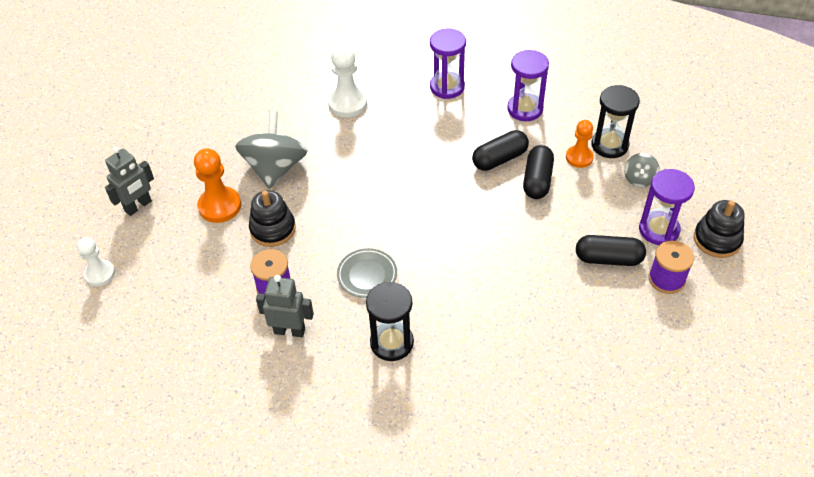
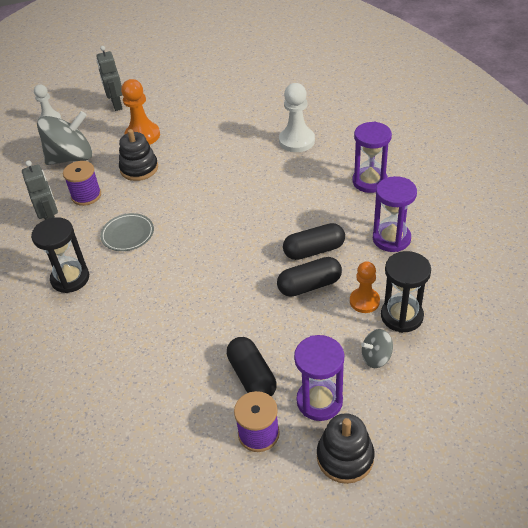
camera: 60 degrees right, 5 degrees down
(138, 206) = (116, 105): grey robot -> grey robot turned 60 degrees clockwise
(275, 168) = (198, 141): grey spinning top -> grey spinning top (71, 158)
(499, 159) = (314, 250): black capsule -> black capsule turned 45 degrees counterclockwise

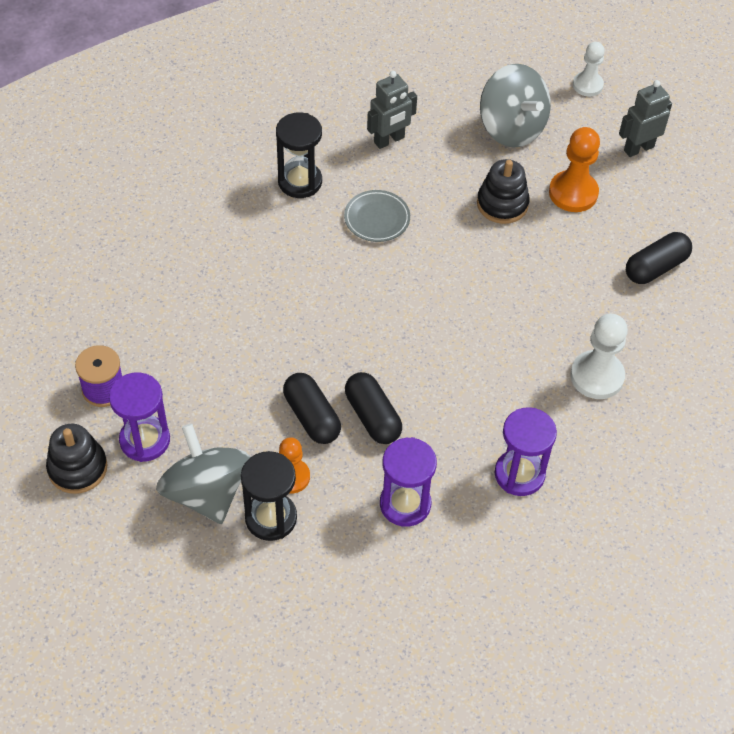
camera: 75 degrees right, 10 degrees up
(86, 196) = (441, 162): purple spool -> none
(252, 376) = (174, 374): black capsule -> black capsule (655, 267)
(376, 357) = (206, 492): grey spinning top -> grey spinning top, size x2.12

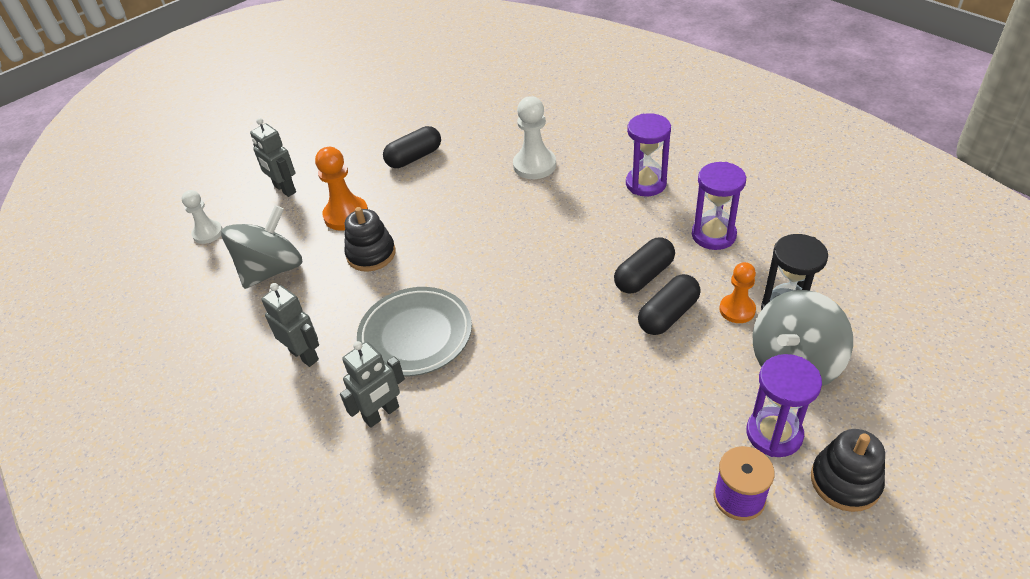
camera: 100 degrees left, 10 degrees down
(300, 181) = (382, 414): black hourglass -> grey robot
(377, 219) = (415, 335): grey plate -> grey plate, size x1.65
(655, 267) = (414, 157): black capsule -> black capsule turned 75 degrees counterclockwise

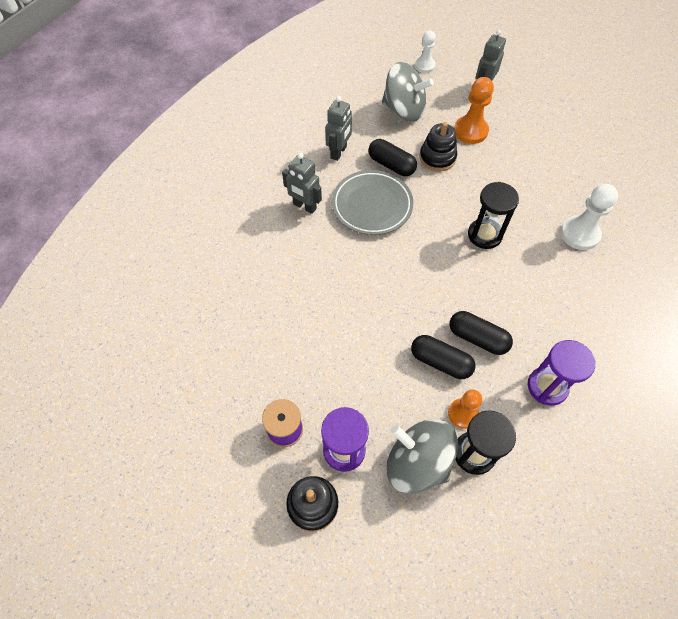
camera: 70 degrees right, 15 degrees up
(414, 157) = (552, 151): black capsule -> black capsule (391, 165)
(506, 238) = (484, 235): none -> black hourglass
(646, 183) = (593, 323): purple hourglass -> none

